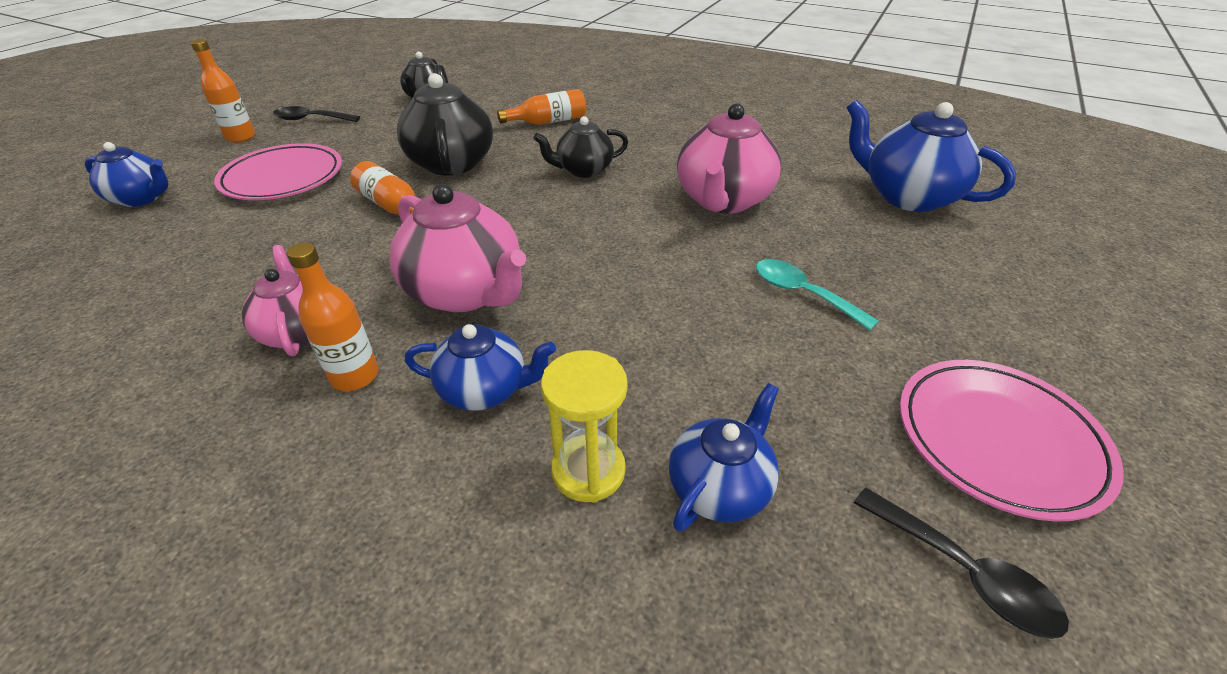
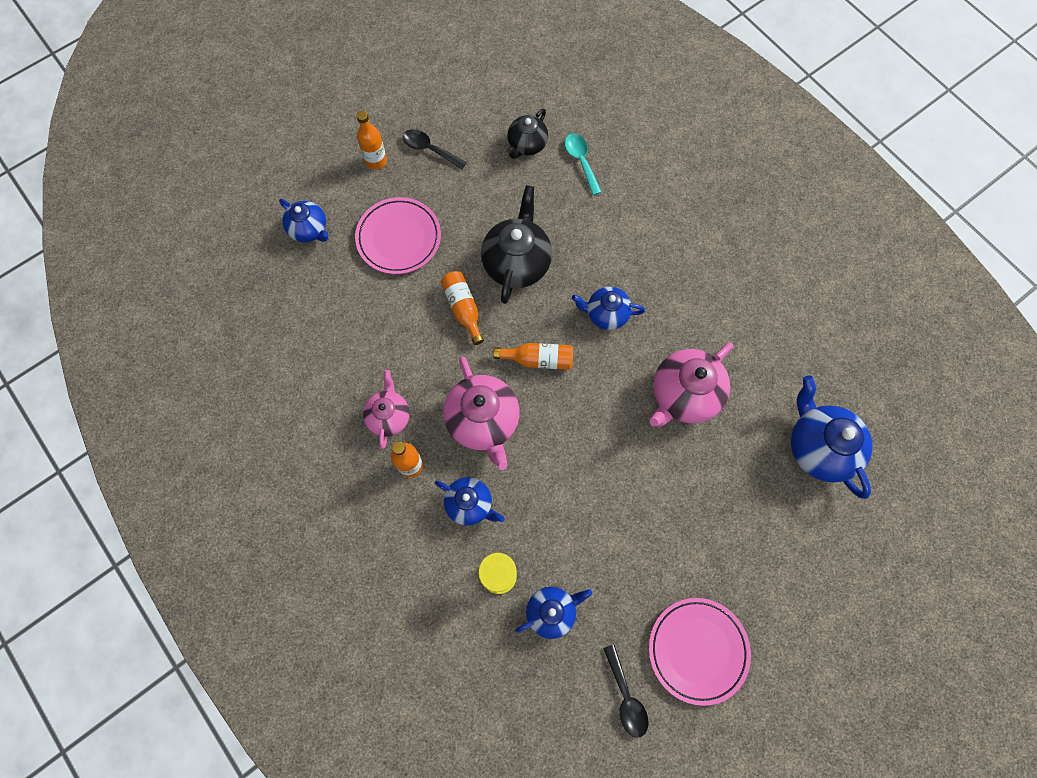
camera: 25 degrees right, 30 degrees up
(548, 122) = (609, 227): orange bottle -> orange bottle (538, 359)
(583, 170) = (606, 314): black teapot -> blue teapot
(803, 294) = (674, 509): turquoise spoon -> turquoise spoon (581, 161)

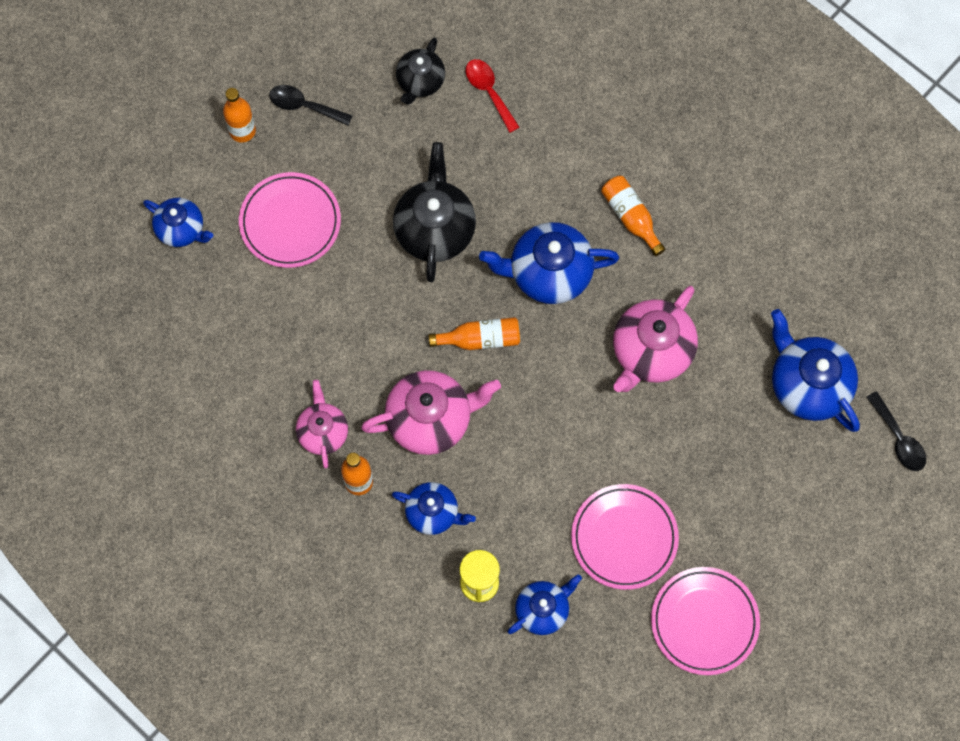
camera: 10 degrees left, 0 degrees up
(463, 309) = (383, 294): orange bottle -> orange bottle (631, 217)
(483, 421) = (431, 419): pink teapot -> pink teapot turned 75 degrees counterclockwise
(581, 161) = (489, 92): turquoise spoon -> red spoon
(606, 314) = (548, 273): blue teapot -> blue teapot, size x1.63
(625, 696) = (635, 681): black spoon -> black spoon (898, 438)
(635, 557) = (624, 538): none -> pink plate

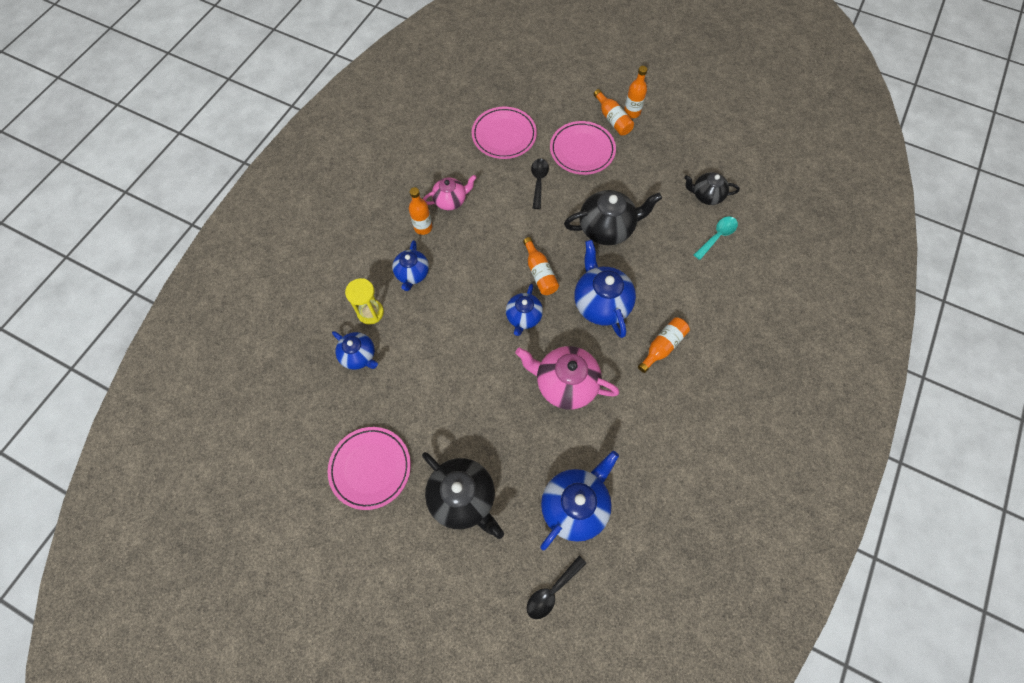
camera: 75 degrees right, 5 degrees down
(181, 229) = (557, 99): blue teapot -> blue teapot (523, 317)
(246, 162) = (612, 119): none -> orange bottle
(304, 106) = (662, 139): black spoon -> black spoon (538, 181)
(431, 419) = (475, 257): pink teapot -> none
(489, 92) = (717, 236): red spoon -> turquoise spoon
(624, 538) = (421, 397): pink plate -> pink plate (504, 135)
(768, 514) = (463, 498): none -> black teapot

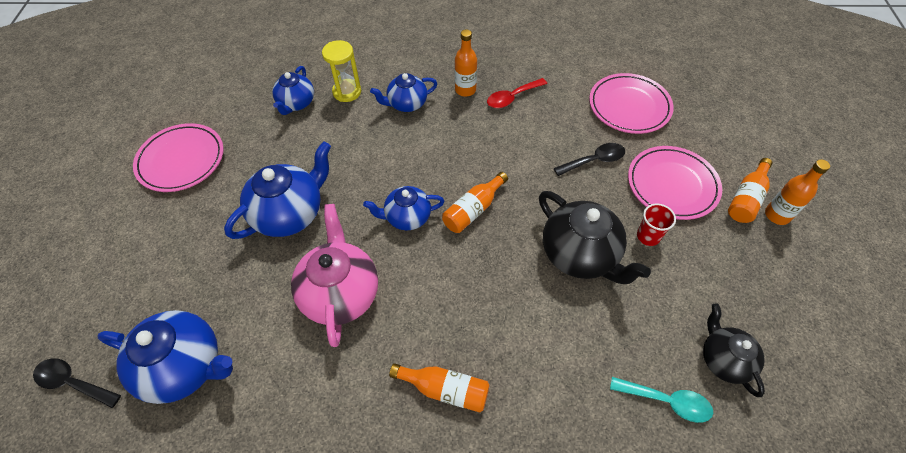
camera: 65 degrees right, 10 degrees down
(451, 200) = (512, 97): pink teapot -> red spoon
(463, 498) = (168, 249): black teapot -> none
(601, 303) = (469, 289): blue teapot -> blue teapot (290, 213)
(612, 185) = (648, 236): none -> red cup

